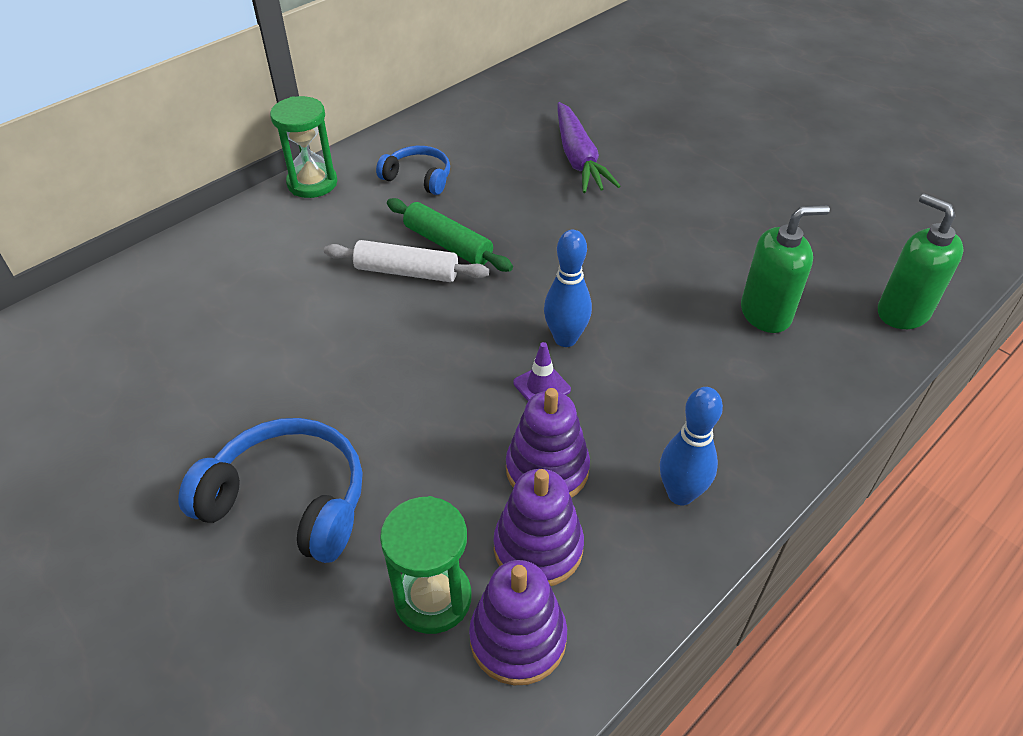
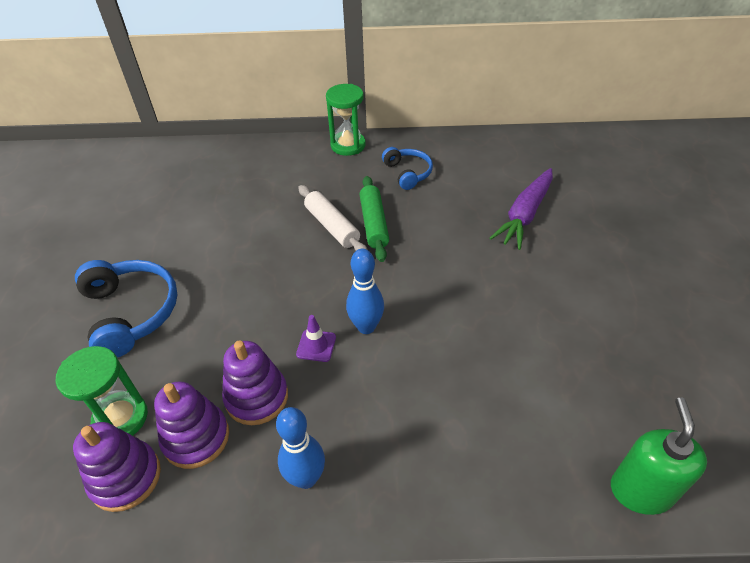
camera: 45 degrees right, 0 degrees up
(766, 313) = (521, 407): green soap dispenser -> none

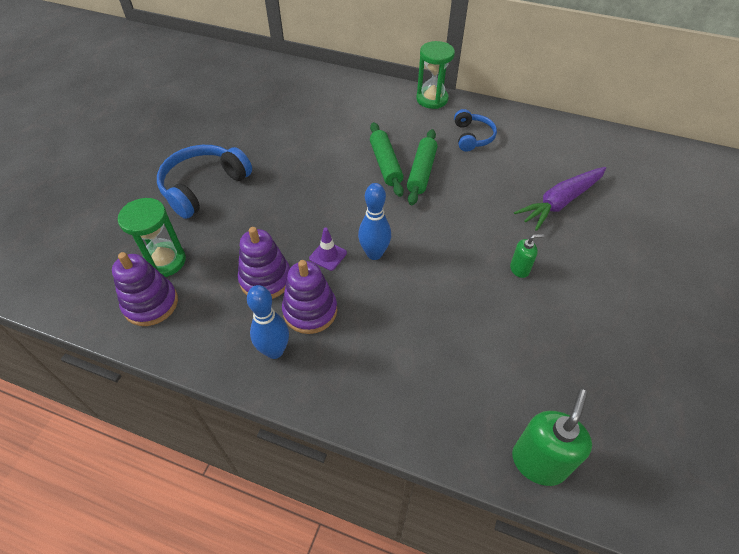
camera: 20 degrees right, 5 degrees up
(131, 312) = (203, 186): blue headphones -> blue headphones turned 135 degrees counterclockwise
(196, 437) = (210, 293): purple stacking toy -> purple stacking toy (310, 311)
(332, 226) = (385, 164): white rolling pin -> green rolling pin
(521, 294) = (519, 269): none -> green soap dispenser

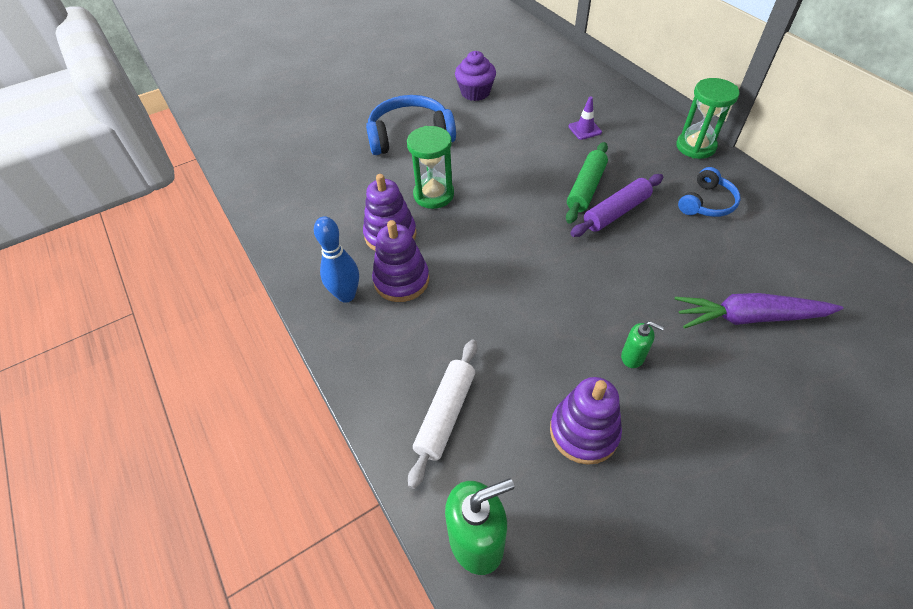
camera: 40 degrees right, 0 degrees up
(151, 304) = (295, 208): purple stacking toy -> purple stacking toy (584, 432)
(165, 261) = (331, 181): green hourglass -> green hourglass (433, 195)
(229, 124) = (475, 92): none -> purple cupcake
(328, 256) = (458, 243): purple traffic cone -> purple traffic cone (584, 129)
(374, 254) = (499, 263): blue bowling pin -> none
(422, 172) = (616, 212): green rolling pin -> purple rolling pin
(438, 391) = (445, 414): none -> white rolling pin

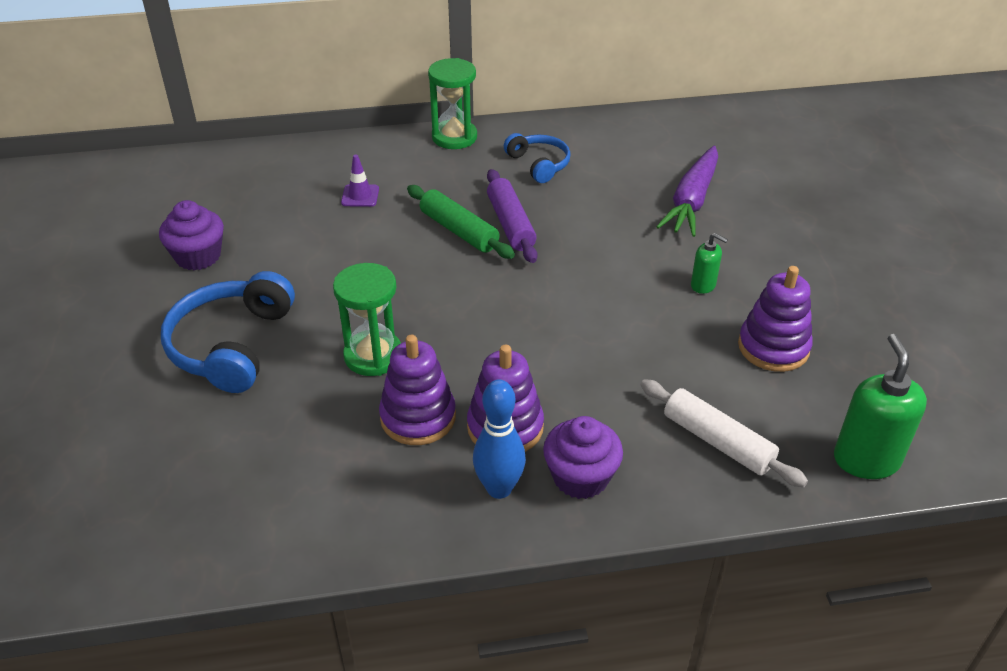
camera: 70 degrees left, 10 degrees down
(373, 336) = (580, 477): none -> purple cupcake
(633, 357) = (703, 285): green soap dispenser -> green soap dispenser turned 75 degrees clockwise

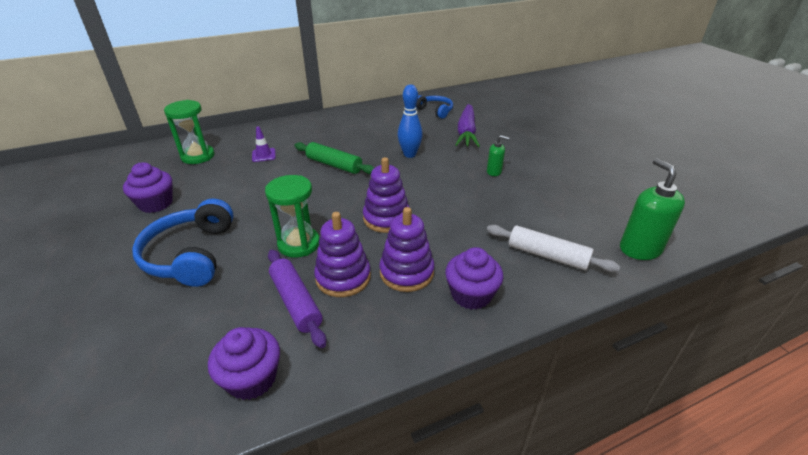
camera: 15 degrees left, 5 degrees down
(274, 525) = (252, 378): none -> purple cupcake
(454, 137) = (315, 119): green hourglass -> green hourglass (198, 156)
(499, 488) = (418, 314): blue bowling pin -> blue bowling pin (409, 154)
(511, 224) = (365, 157): purple rolling pin -> purple rolling pin (296, 302)
(539, 164) = (371, 126): blue headphones -> blue headphones (435, 111)
(773, 347) = (551, 197): purple stacking toy -> purple stacking toy (386, 218)

